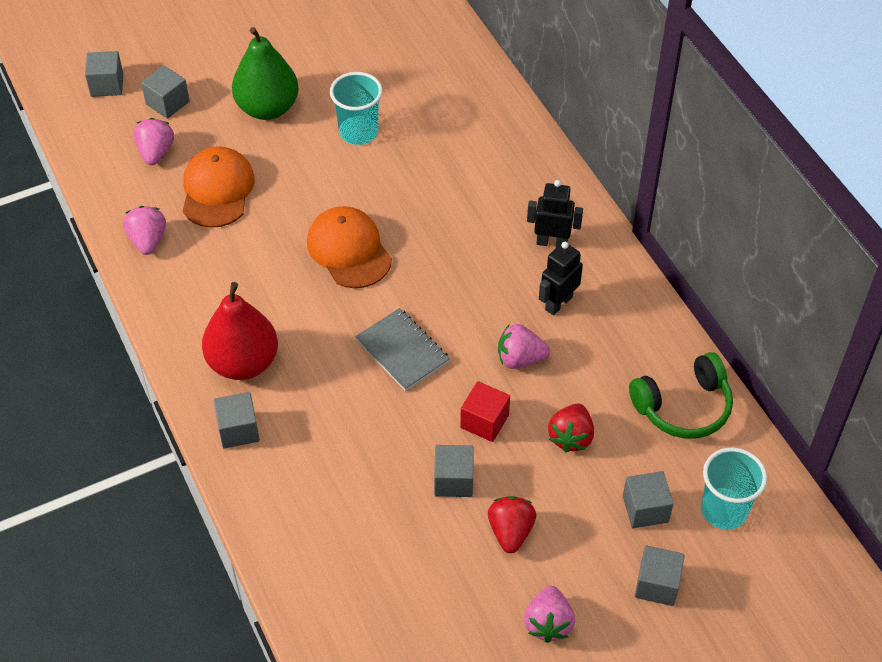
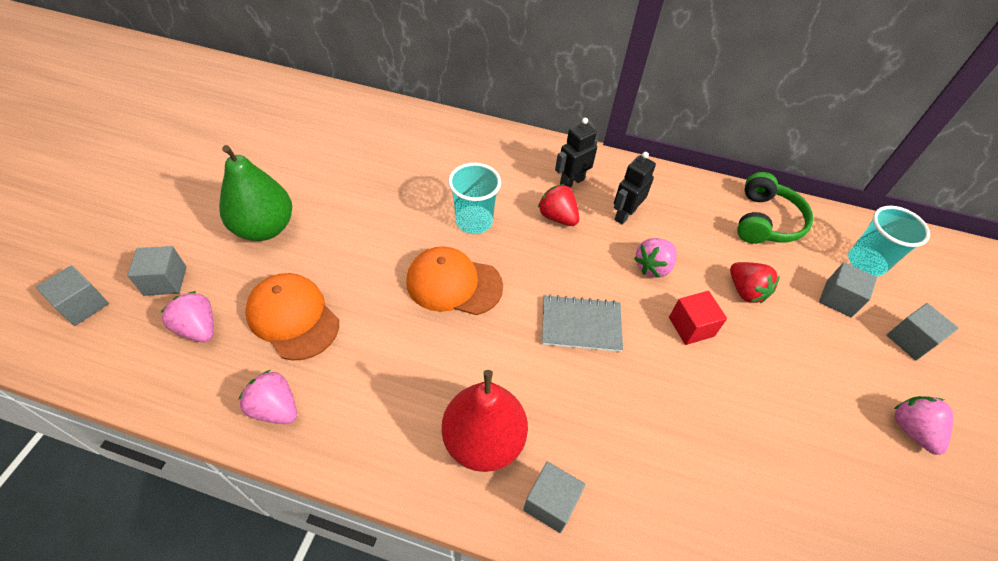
camera: 50 degrees left, 0 degrees up
(358, 132) = (358, 199): turquoise cup -> turquoise cup (474, 221)
(453, 480) = (732, 386): grey cube -> none
(510, 532) = (807, 388): red strawberry -> red strawberry (557, 217)
(548, 623) = (911, 429): pink strawberry -> pink strawberry turned 150 degrees counterclockwise
(558, 303) = (624, 215): black robot -> black robot turned 45 degrees clockwise

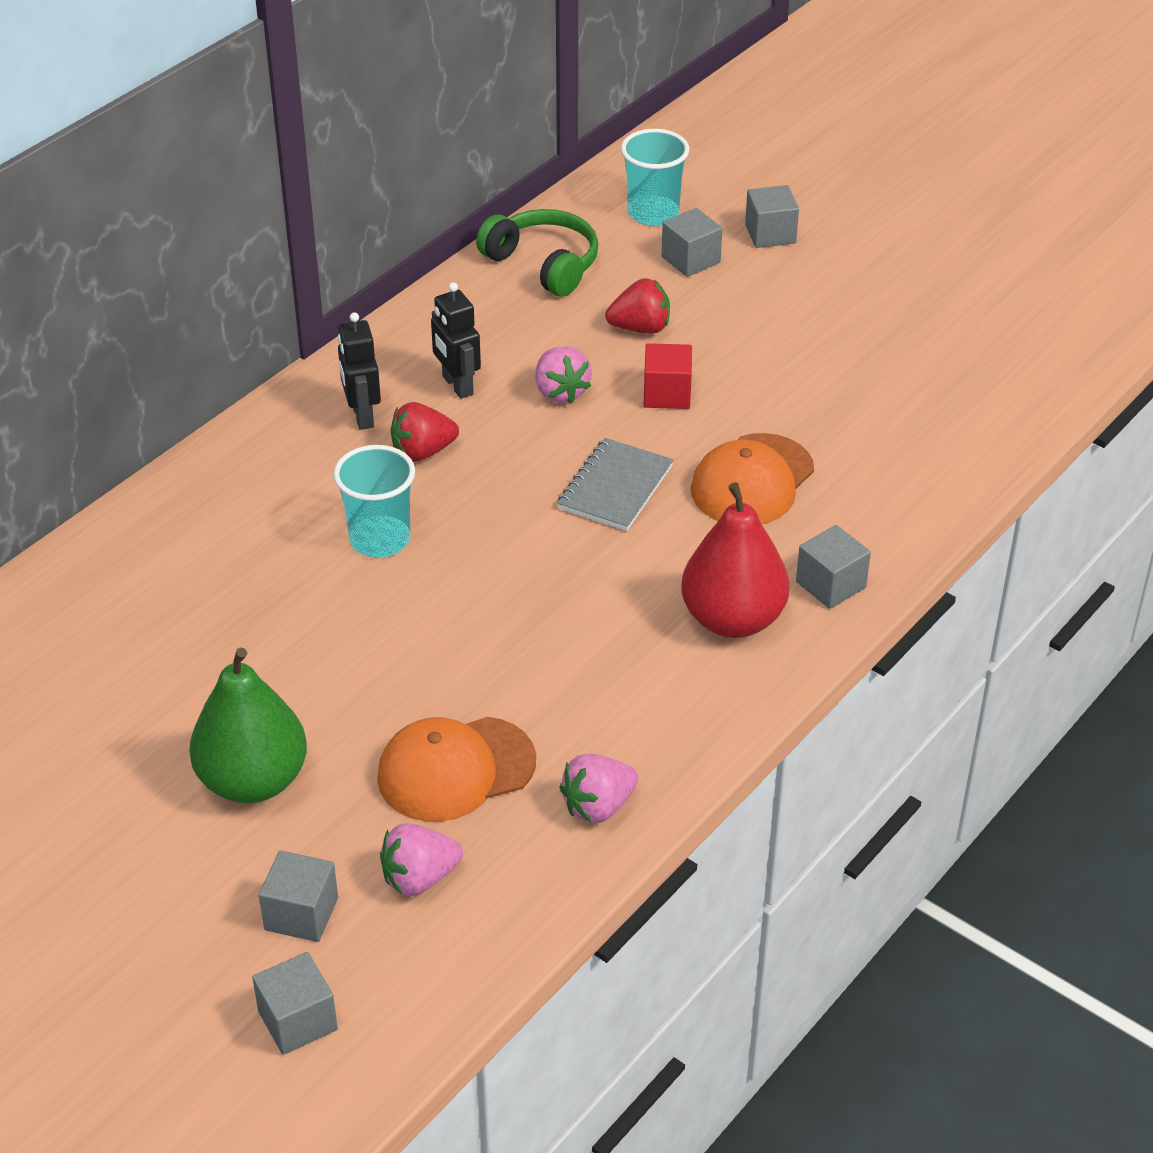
camera: 65 degrees left, 10 degrees down
(453, 284) = (485, 589): orange cap -> orange cap (752, 481)
(911, 429) = (869, 287): pink strawberry -> none

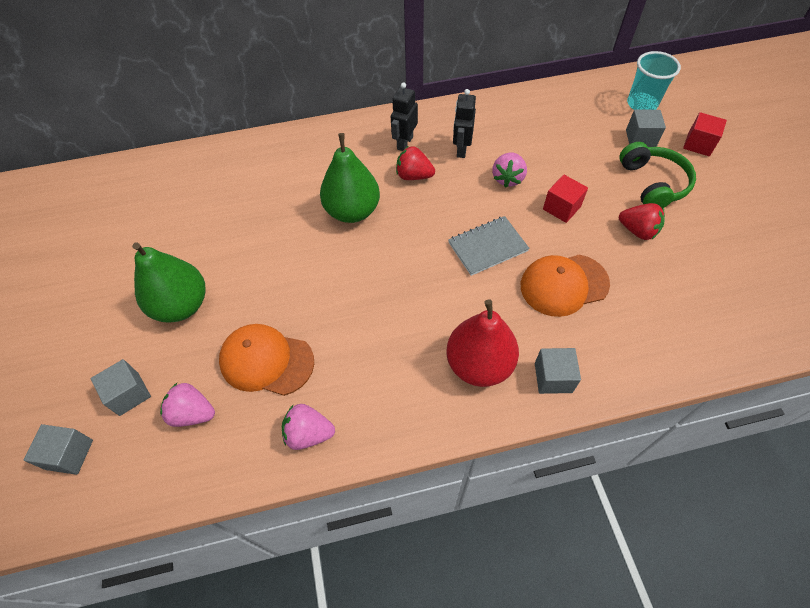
camera: 40 degrees right, 15 degrees up
(380, 539) = (352, 211): turquoise cup -> green pear
(543, 264) = (560, 106): green headphones -> green headphones (652, 184)
(640, 328) = (580, 164): red strawberry -> red strawberry (637, 231)
(770, 234) = (698, 144): grey cube -> red cube

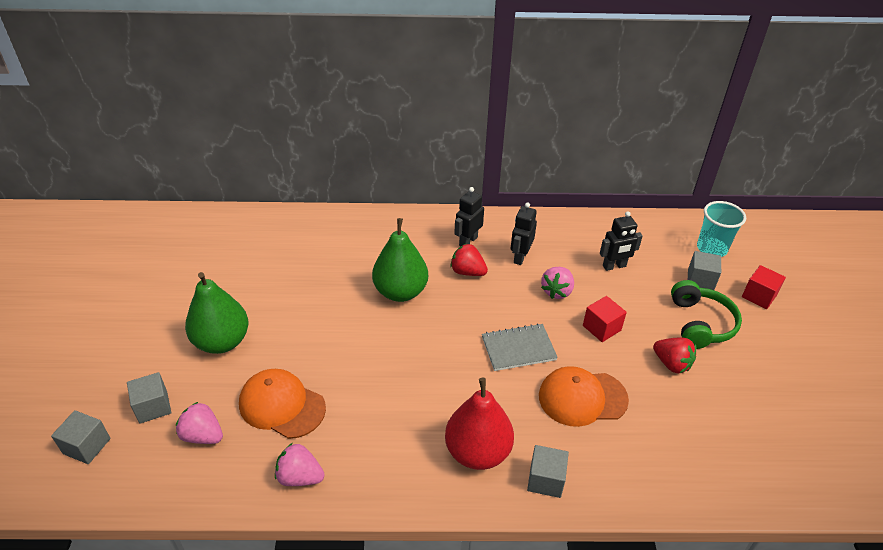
camera: 10 degrees right, 15 degrees down
(555, 141) = (614, 266): none -> black robot

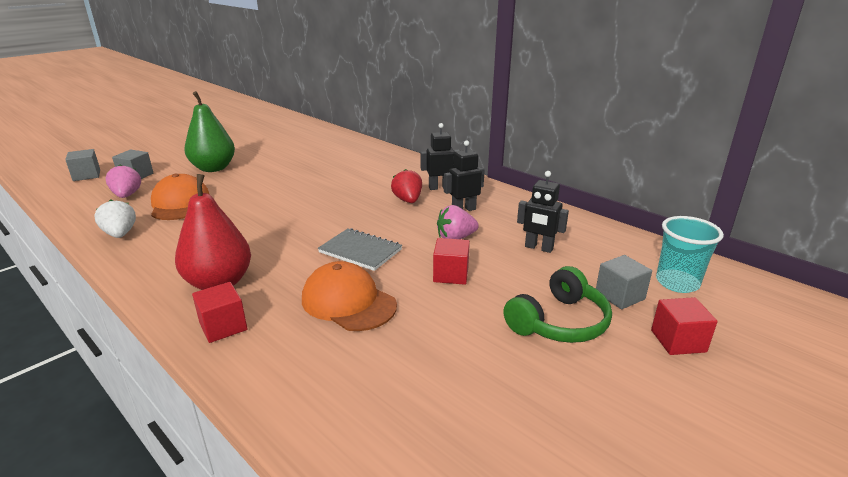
camera: 45 degrees right, 15 degrees down
(300, 477) = (120, 234): pink strawberry -> white strawberry
(400, 292) = (344, 190): green pear -> none
(545, 480) = (223, 326): grey cube -> red cube
(671, 364) = (471, 329): red strawberry -> none

